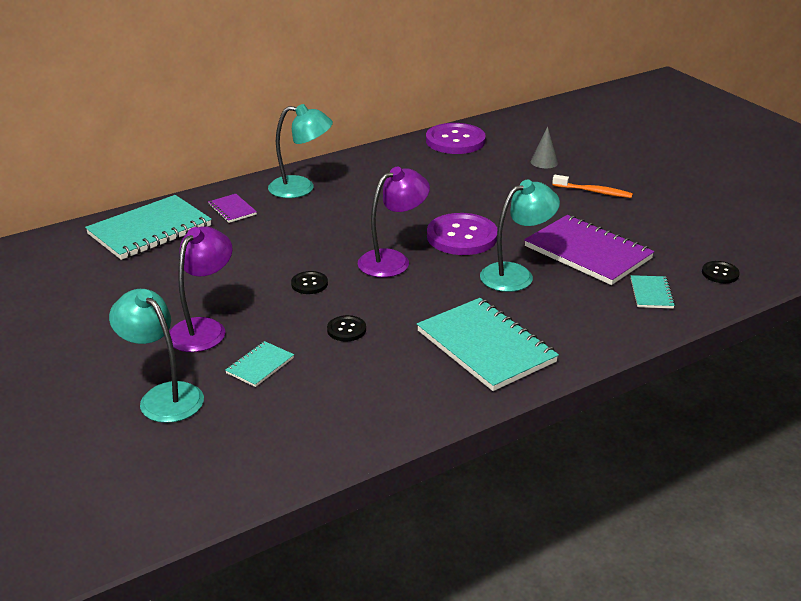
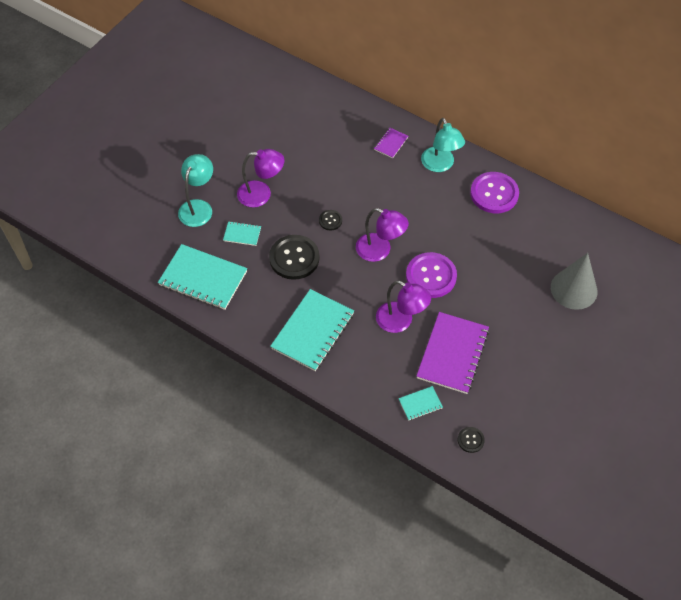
camera: 65 degrees right, 25 degrees up
(150, 230) = (343, 118): turquoise notebook -> turquoise notebook (203, 278)
(346, 330) = (294, 258): black button -> black button, size x2.08
(455, 141) = (571, 222): purple button -> purple button (494, 194)
(516, 274) = (401, 321): turquoise lamp -> purple lamp
(544, 162) = (574, 289): grey cone -> grey cone, size x2.05
(594, 192) = (545, 334): orange toothbrush -> none

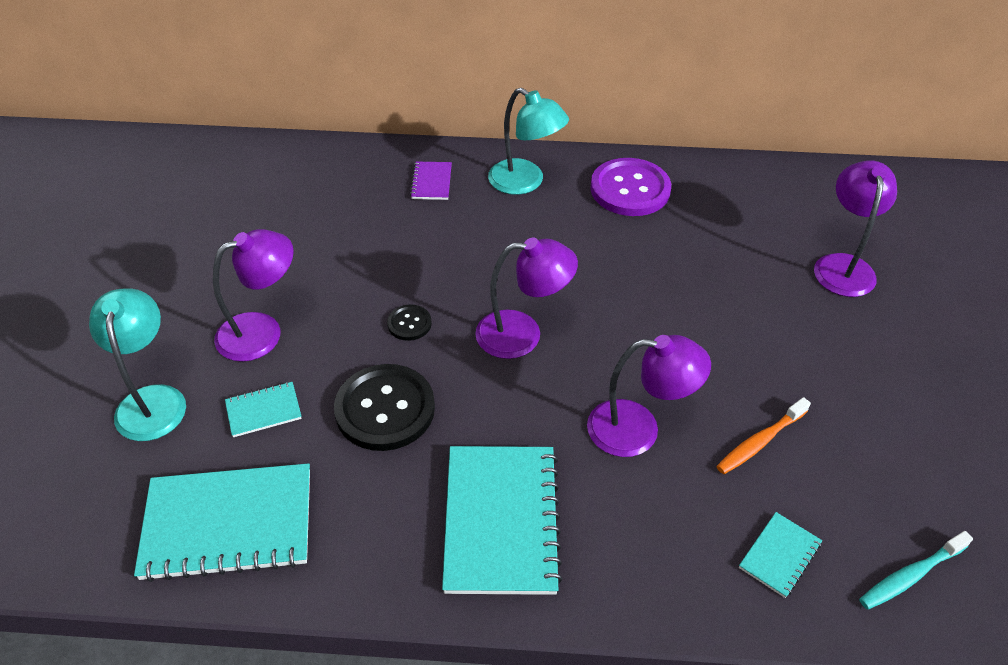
camera: 30 degrees left, 10 degrees down
(431, 276) = (630, 337): purple button -> none
(452, 354) = (760, 442): purple notebook -> orange toothbrush
(470, 440) = (910, 575): black button -> turquoise toothbrush
(574, 289) = (843, 265): grey cone -> purple lamp

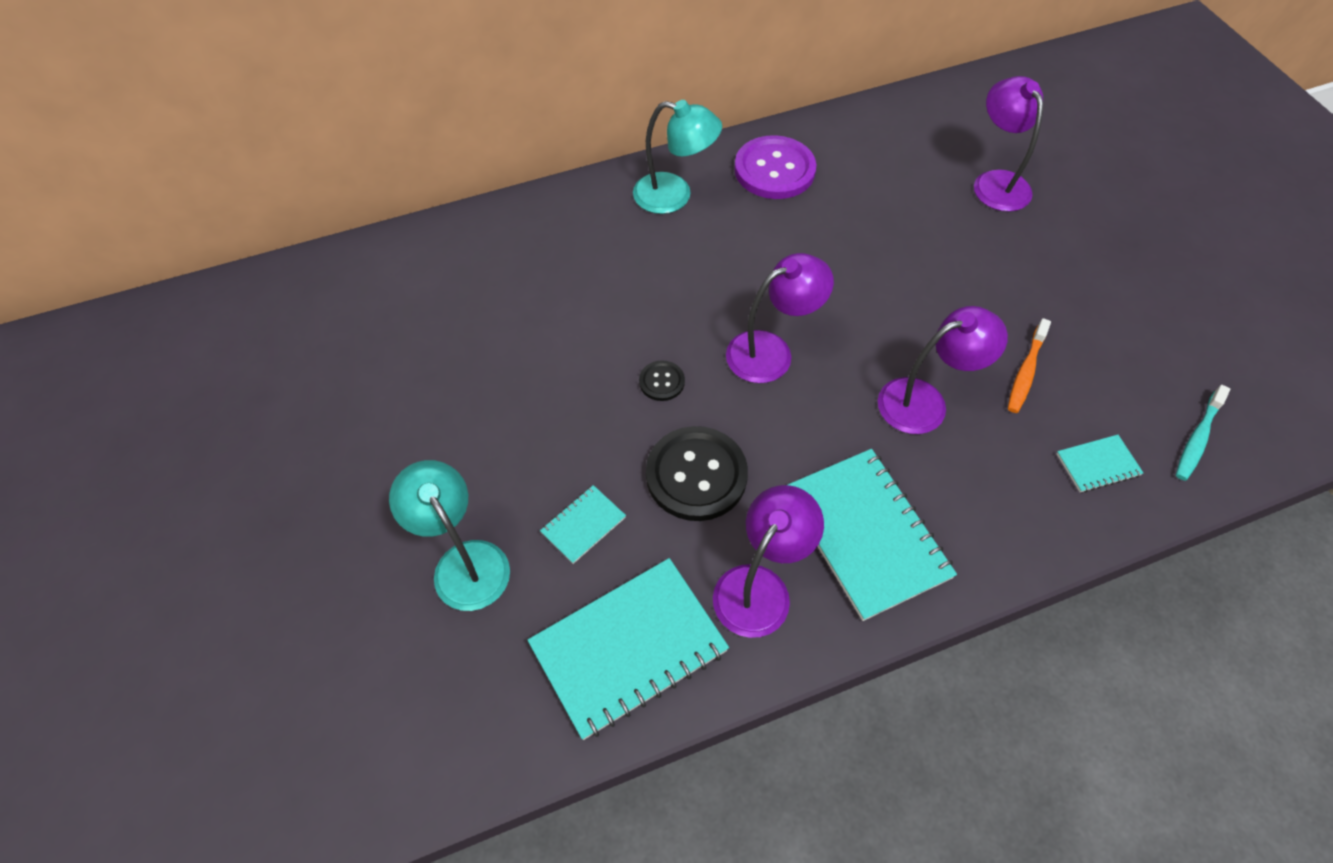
camera: 25 degrees left, 10 degrees up
(262, 331) = (524, 446): purple lamp -> purple lamp (760, 587)
(431, 182) = (584, 227): purple notebook -> none
(779, 555) = (1097, 465): turquoise notebook -> turquoise notebook turned 60 degrees clockwise

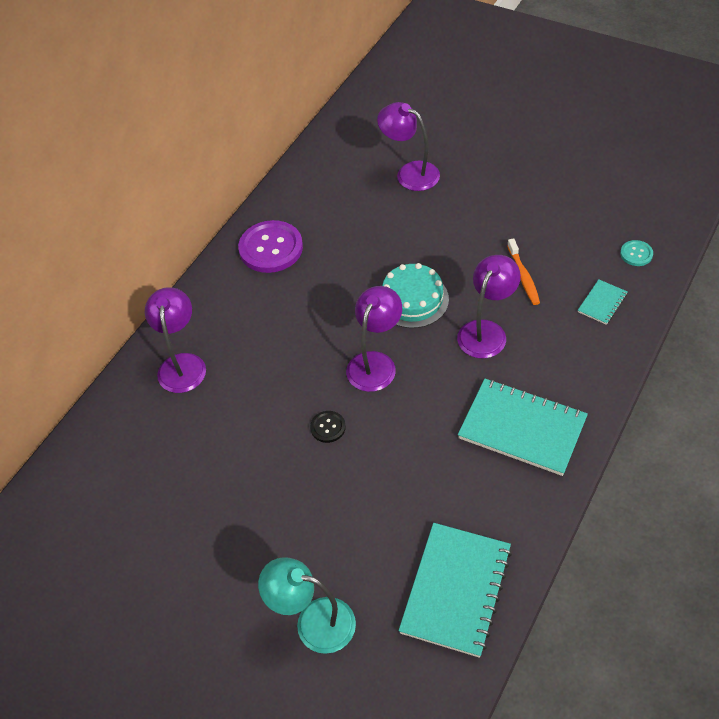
camera: 35 degrees left, 5 degrees down
(583, 525) = (363, 545): turquoise notebook -> none
(674, 196) = (222, 306): turquoise lamp -> none
(696, 475) = (401, 466): black button -> none
(760, 587) = (494, 500): purple lamp -> purple lamp (182, 364)
(873, 314) = (412, 299): none -> turquoise cake
(1197, 438) = (636, 254): turquoise toothbrush -> turquoise button

